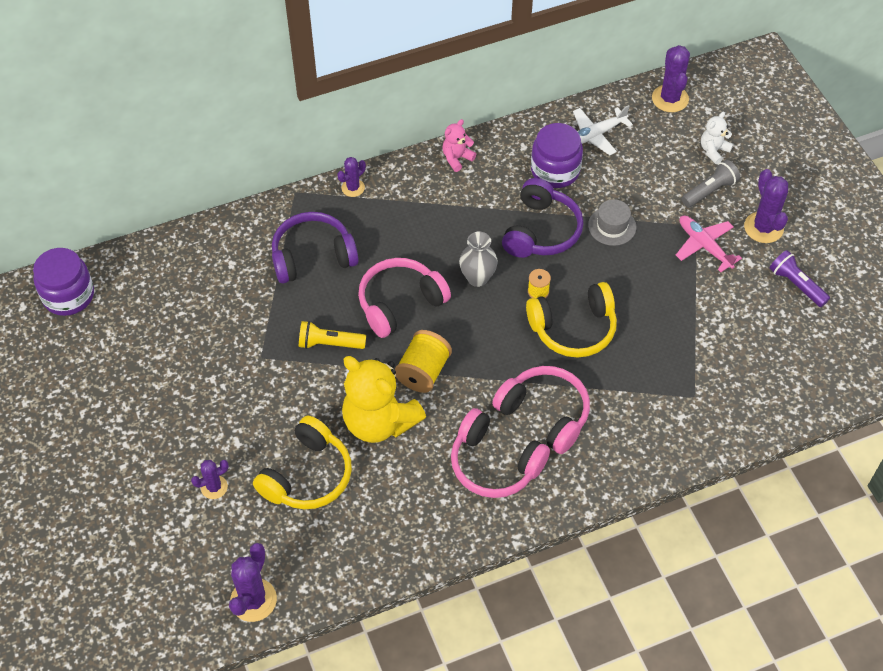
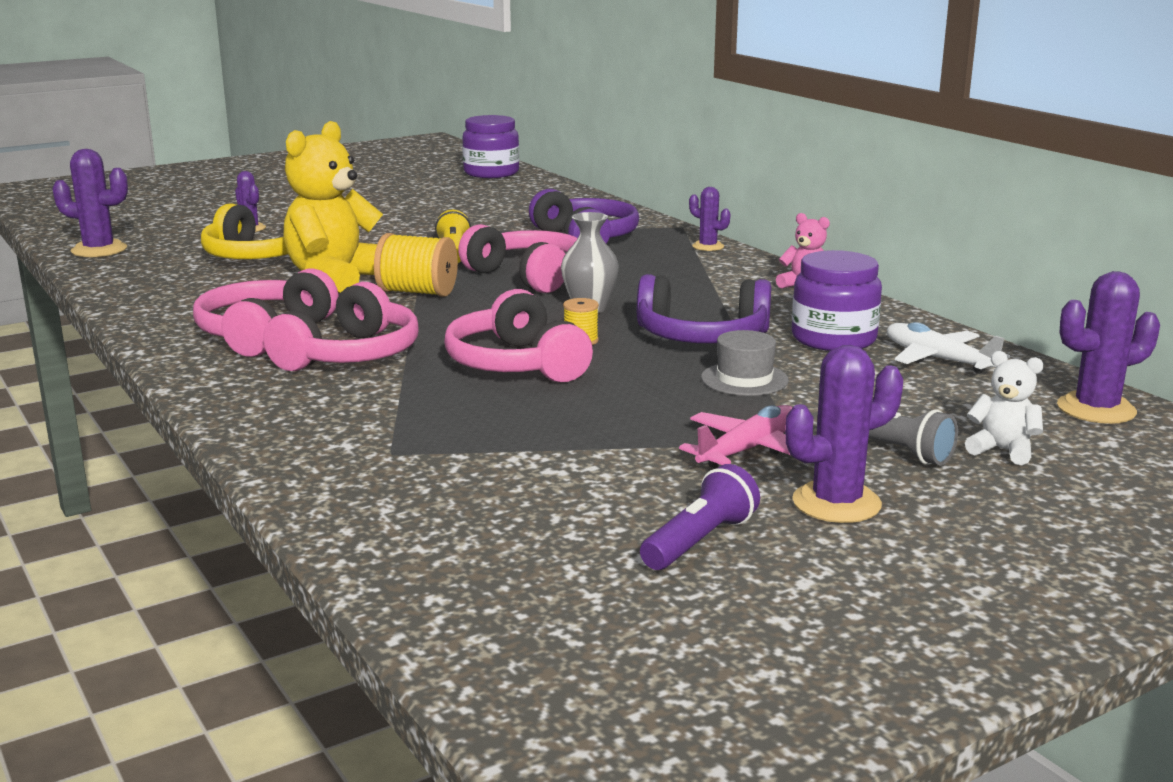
camera: 80 degrees right, 35 degrees down
(573, 328) = (516, 364): yellow headphones -> pink headphones

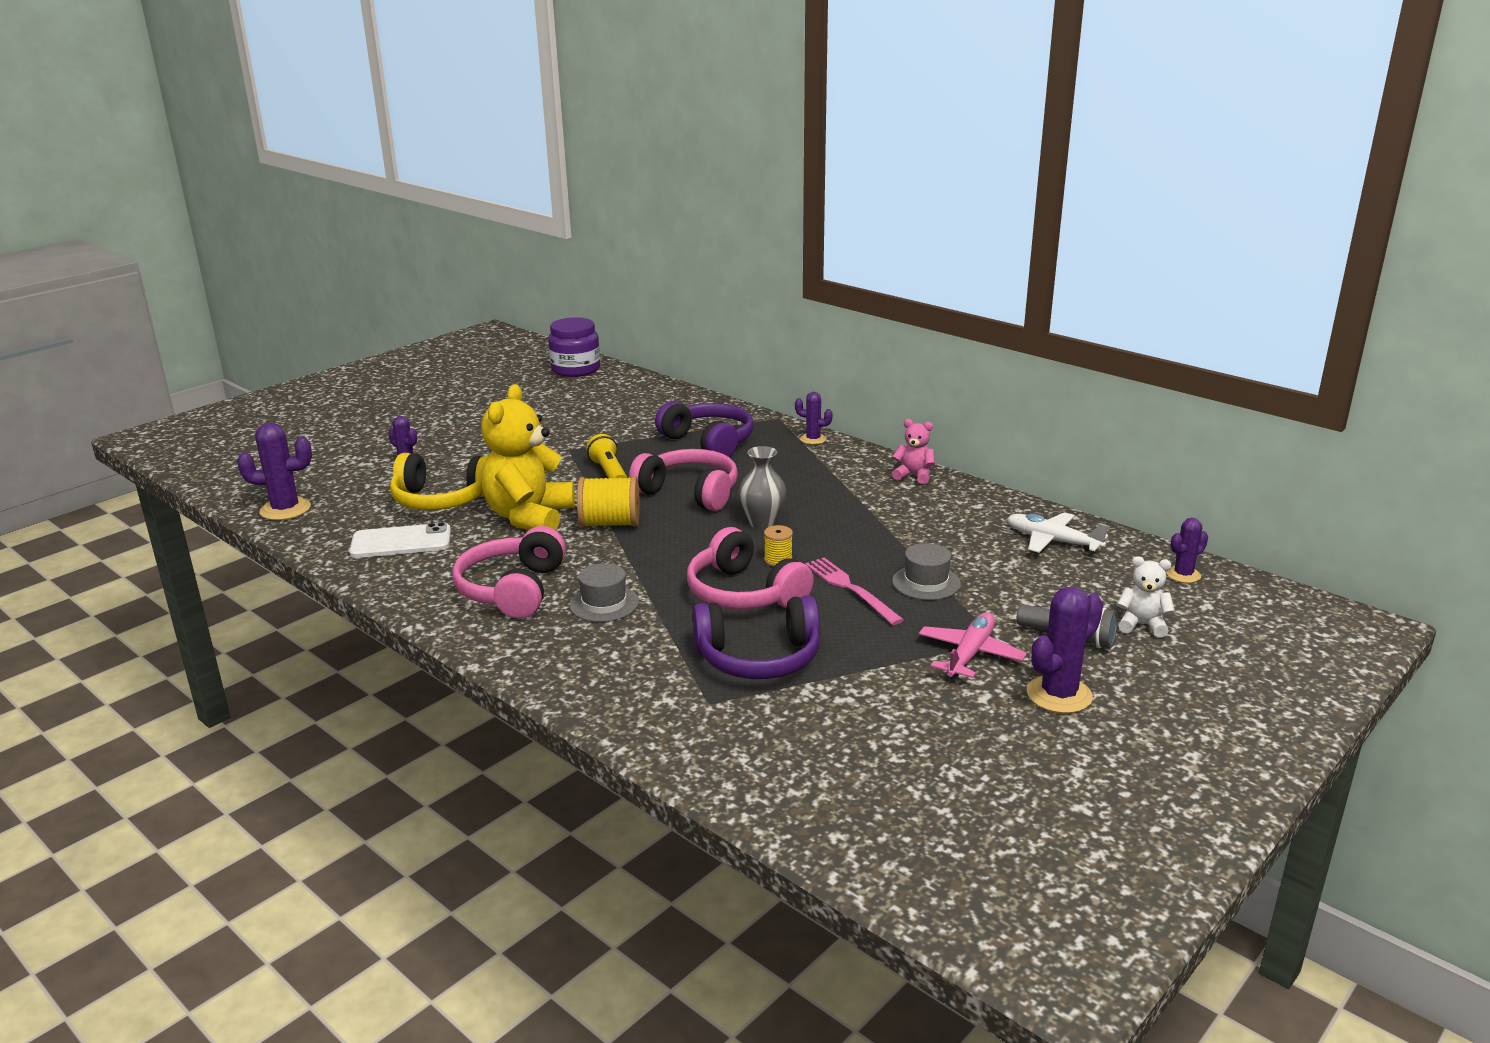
camera: 15 degrees left, 5 degrees up
(186, 285) = (401, 542): none -> white phone
(350, 355) = (604, 603): pink headphones -> grey hat
(646, 374) = (850, 589): none -> pink fork
(699, 541) = (987, 747): purple flashlight -> none
(701, 337) = (868, 542): purple headphones -> purple headphones (758, 658)
(833, 339) = (966, 530): purple jar -> none
(1096, 409) = (1183, 575): purple cactus -> purple cactus, size x0.60

